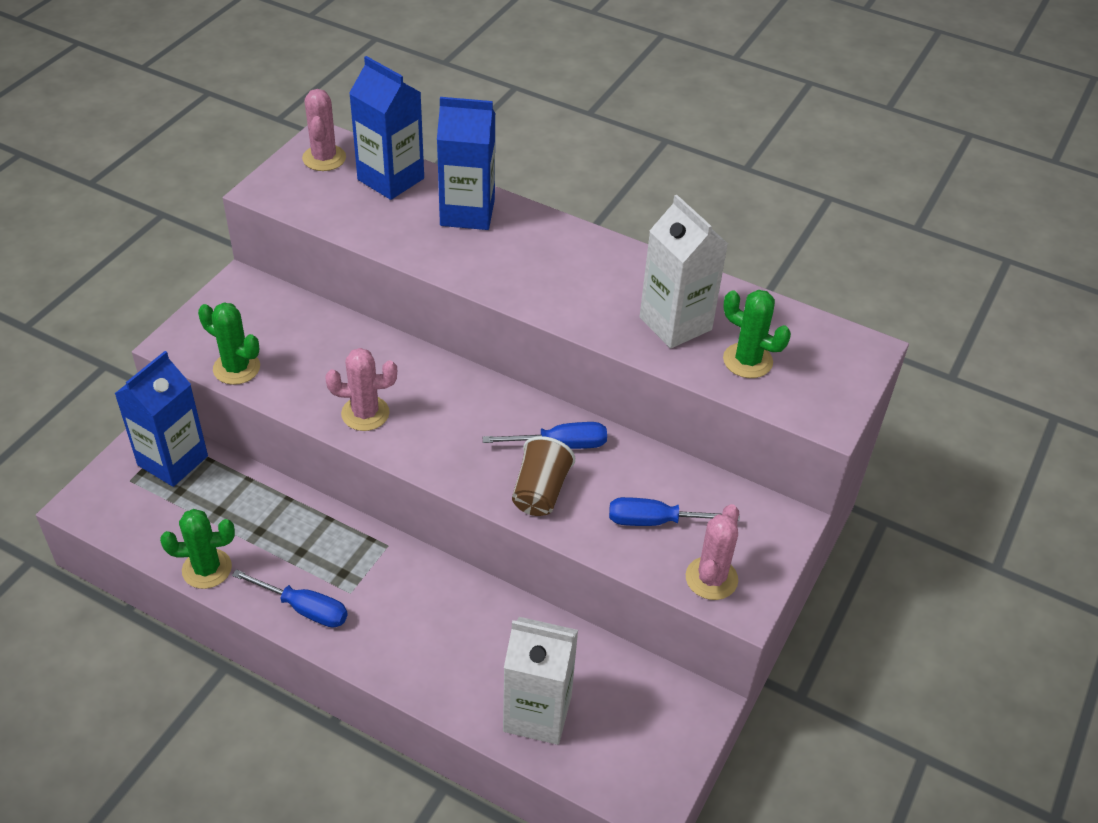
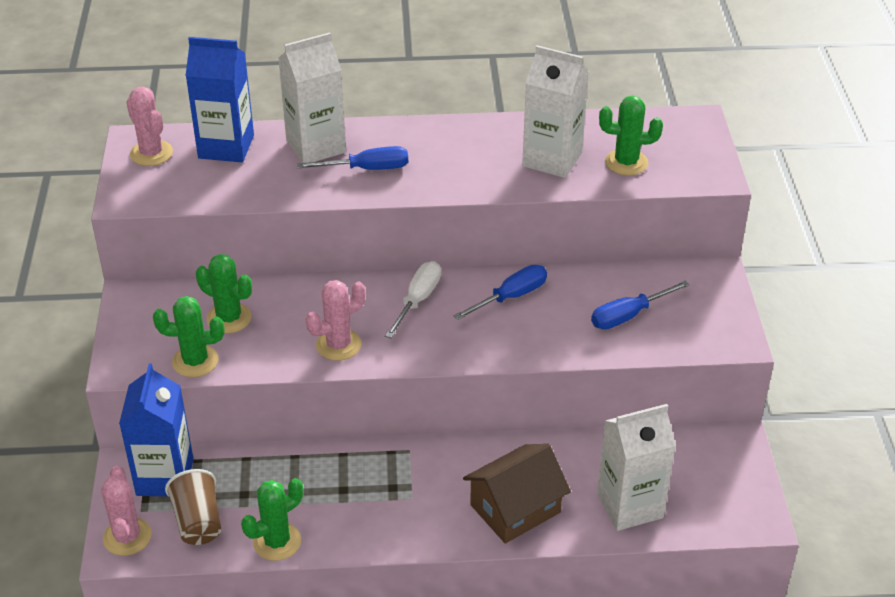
camera: 30 degrees left, 5 degrees down
(298, 342) = (229, 318): none -> green cactus
(304, 608) = (386, 528): blue screwdriver -> blue screwdriver (367, 169)
(430, 655) = (515, 508): none -> brown house
(467, 212) = (316, 146): blue carton -> white carton
(472, 405) = (418, 300): none -> white screwdriver
(540, 492) = (528, 336): brown cup -> brown cup (198, 522)
(711, 578) = (700, 334): pink cactus -> pink cactus (127, 537)

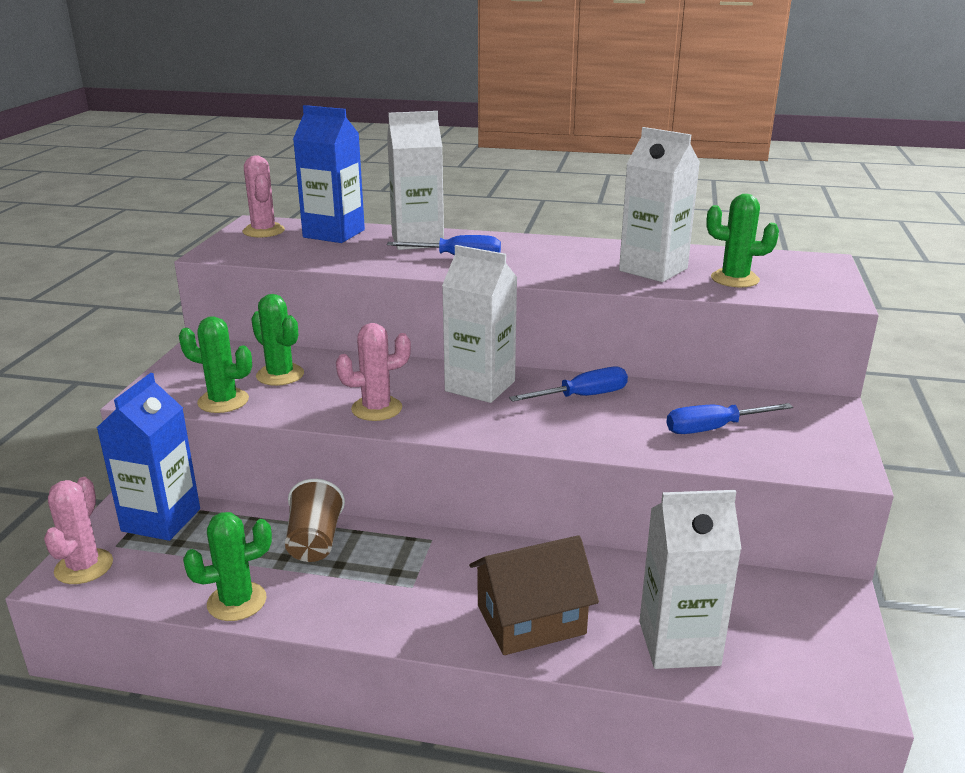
camera: 15 degrees right, 15 degrees down
(198, 522) = (166, 566): brown cup -> brown cup (314, 542)
(418, 300) = (480, 386): white screwdriver -> white carton

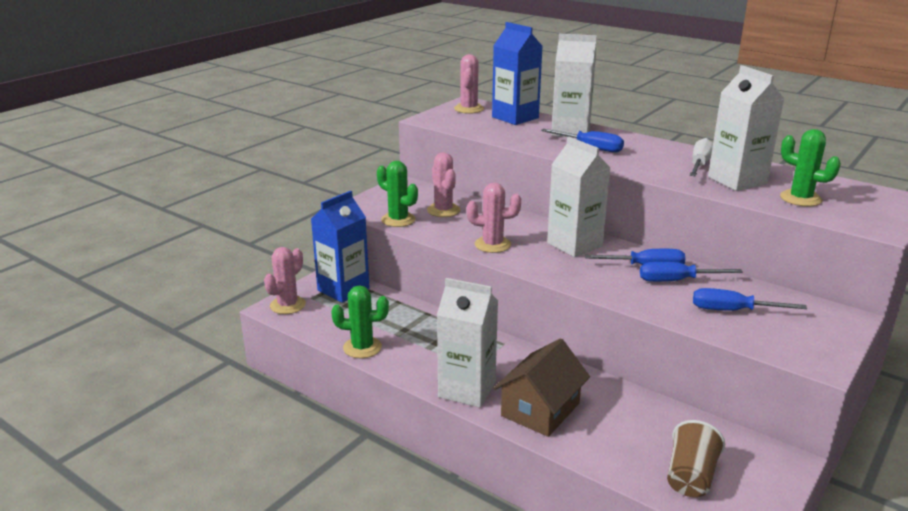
camera: 25 degrees right, 0 degrees up
(280, 375) = (443, 210): green cactus -> pink cactus
(314, 542) = (428, 325): brown cup -> brown cup (690, 477)
(531, 619) = (540, 409): brown house -> brown house turned 60 degrees counterclockwise
(597, 257) = (699, 164): none -> white screwdriver
(628, 406) = (676, 281): none -> blue screwdriver
(679, 643) = (636, 454): white carton -> white carton (467, 389)

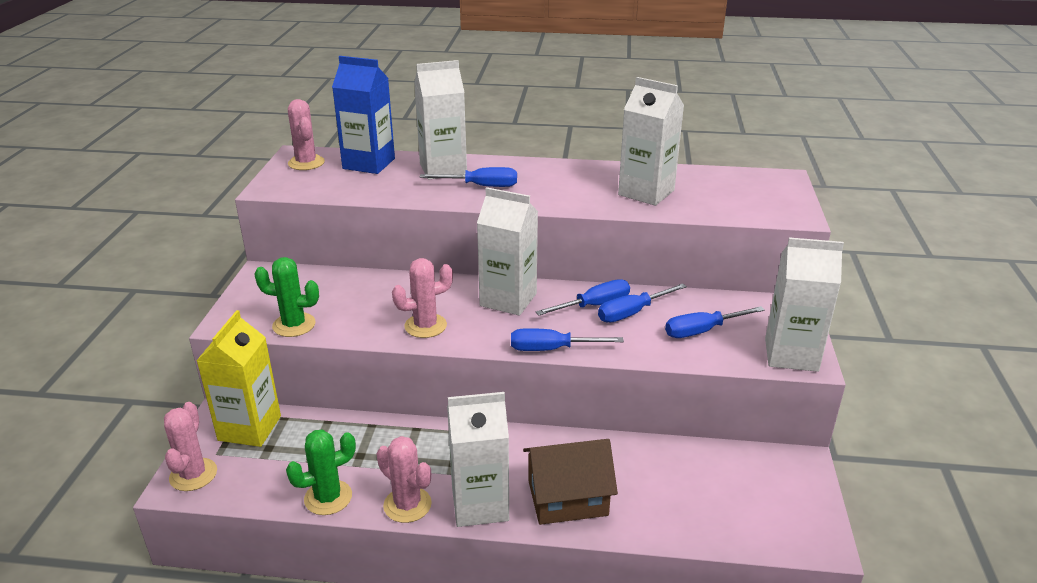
camera: 30 degrees left, 5 degrees up
(343, 289) = (249, 428): blue carton -> yellow carton
(443, 210) = (337, 296): pink cactus -> pink cactus (407, 505)
(540, 409) = (567, 498): brown house -> brown house turned 75 degrees clockwise
(580, 286) = (551, 349): none -> blue screwdriver
(690, 477) = (743, 514): brown cup -> none
(699, 164) = (598, 181): white screwdriver -> none
(800, 198) = (714, 200): green cactus -> none
(808, 352) = (791, 355): none -> white carton

